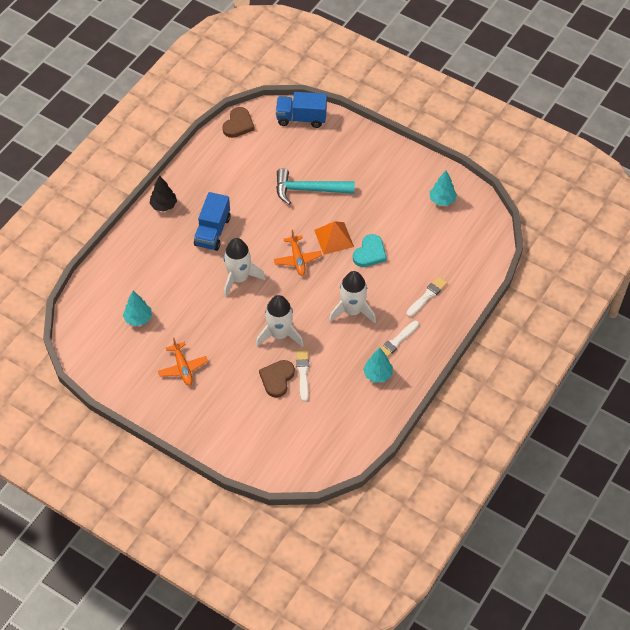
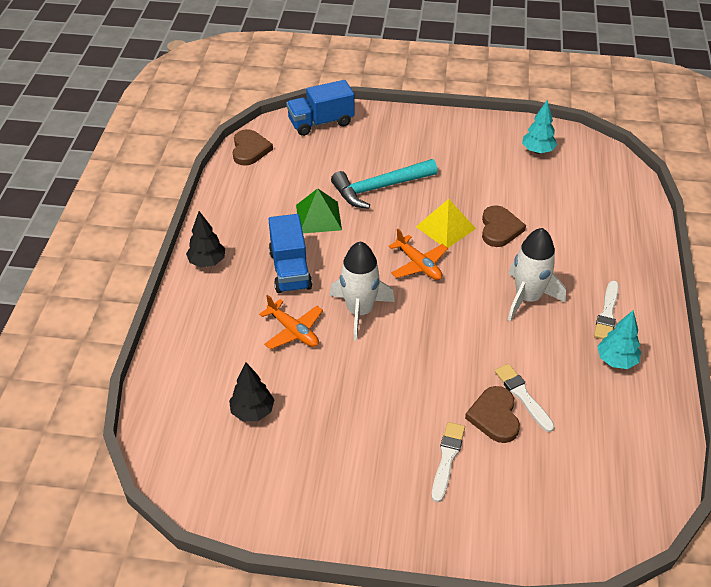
camera: 25 degrees left, 10 degrees down
(138, 319) = (252, 412): turquoise tree -> black tree
(183, 368) = (356, 453): orange plane -> orange plane (293, 331)
(254, 198) = (318, 217): none -> green pyramid
(279, 334) = (458, 359): white rocket -> none
(334, 238) = (445, 227): orange pyramid -> yellow pyramid
(370, 253) = (499, 229): turquoise heart -> brown heart
(427, 296) = (601, 251): white brush -> white brush (447, 459)

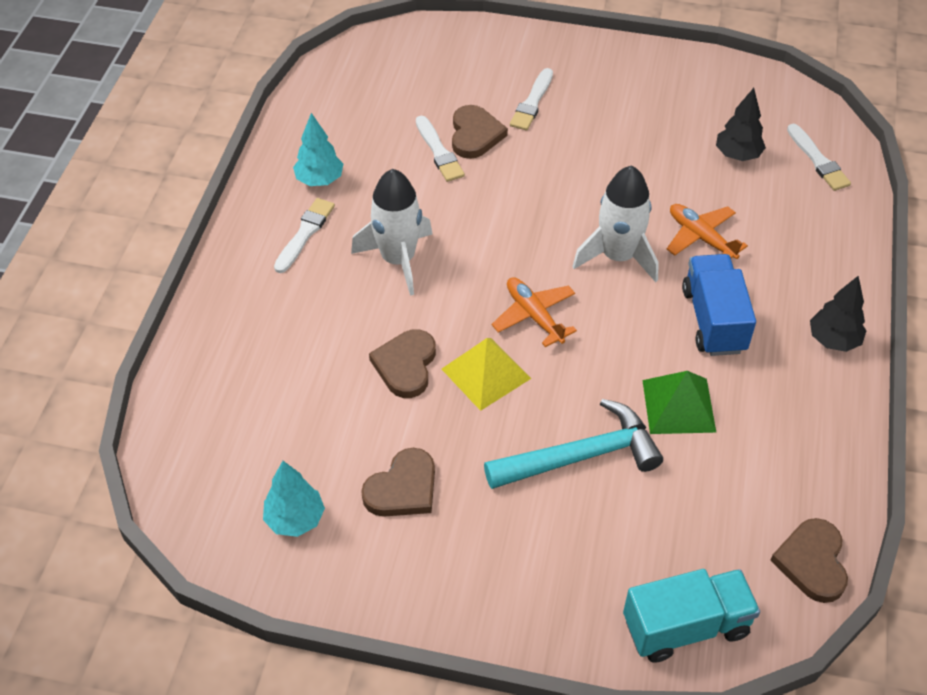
camera: 175 degrees left, 5 degrees up
(180, 411) = (818, 160): none -> white brush
(321, 122) = (686, 626): blue truck -> turquoise truck
(482, 167) = (403, 488): none -> brown heart

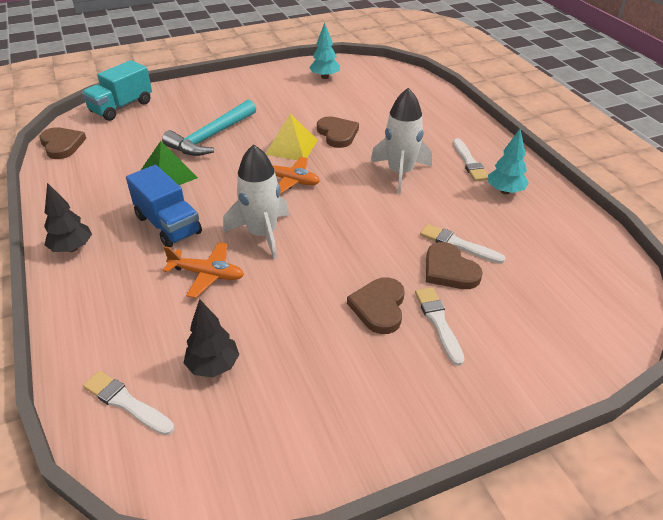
camera: 145 degrees right, 10 degrees down
(403, 488) = (289, 99): brown heart -> brown heart (379, 307)

